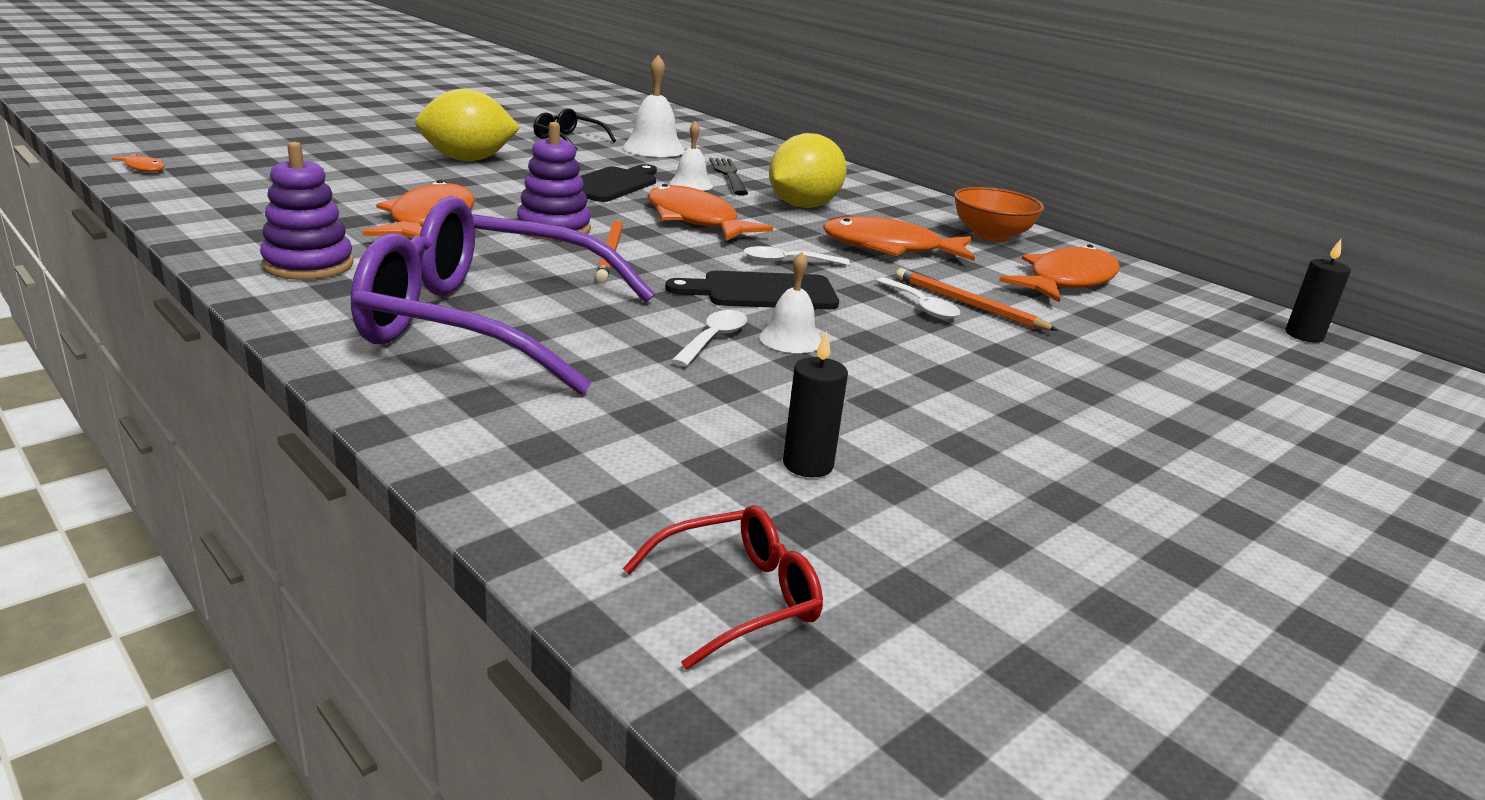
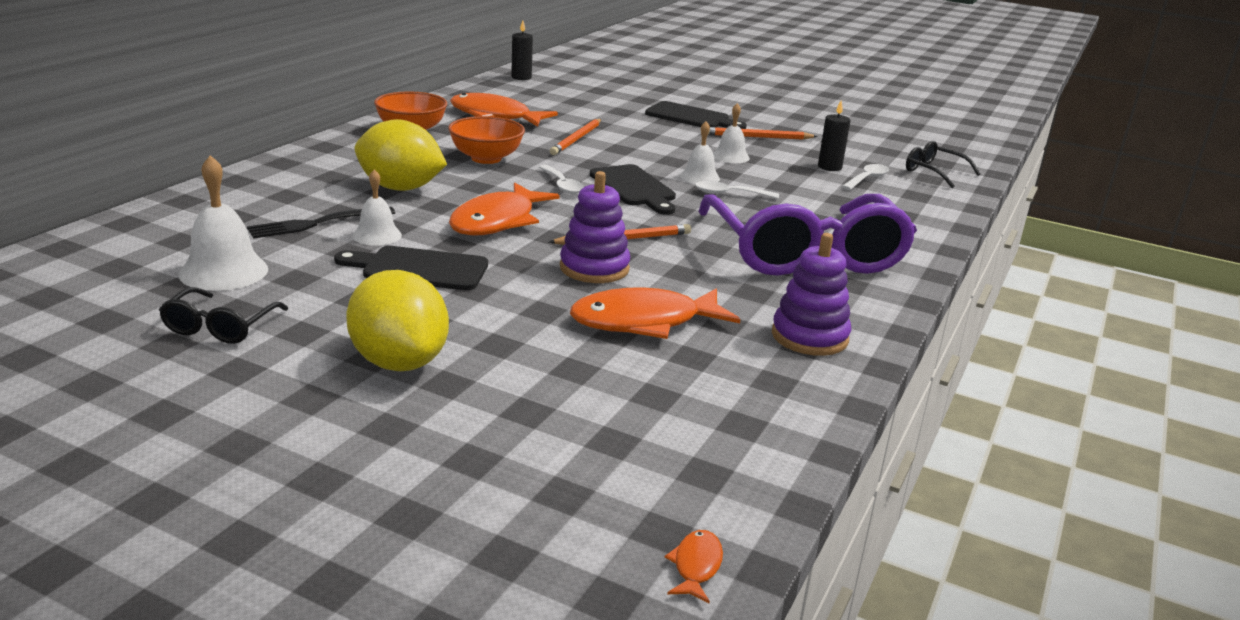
camera: 110 degrees left, 0 degrees up
(738, 597) = (933, 172): red glasses -> black glasses
(882, 388) = (730, 156): none -> white bell
(889, 248) = (486, 158): orange fish -> orange bowl
(921, 306) = (597, 149): white spoon -> white spoon (867, 179)
(999, 447) = (757, 137): none -> orange pencil
(1118, 417) = (691, 117): none -> black cutting board

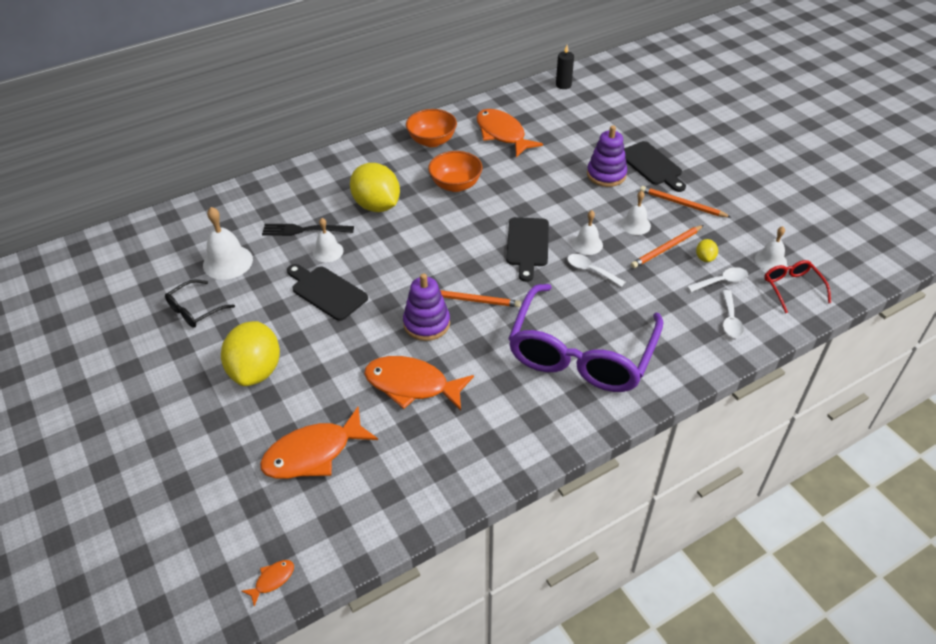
camera: 35 degrees right, 20 degrees up
(497, 221) = (407, 257): orange fish -> orange fish (313, 453)
(562, 185) = (481, 229): white spoon -> white spoon (730, 320)
(576, 139) = (537, 176): orange pencil -> orange pencil (666, 248)
(809, 337) = (500, 436): purple stacking toy -> purple stacking toy (606, 175)
(829, 167) = (705, 258): black candle -> yellow lemon
(890, 159) = (770, 260): none -> white bell
(933, 172) = (792, 288): black glasses -> red glasses

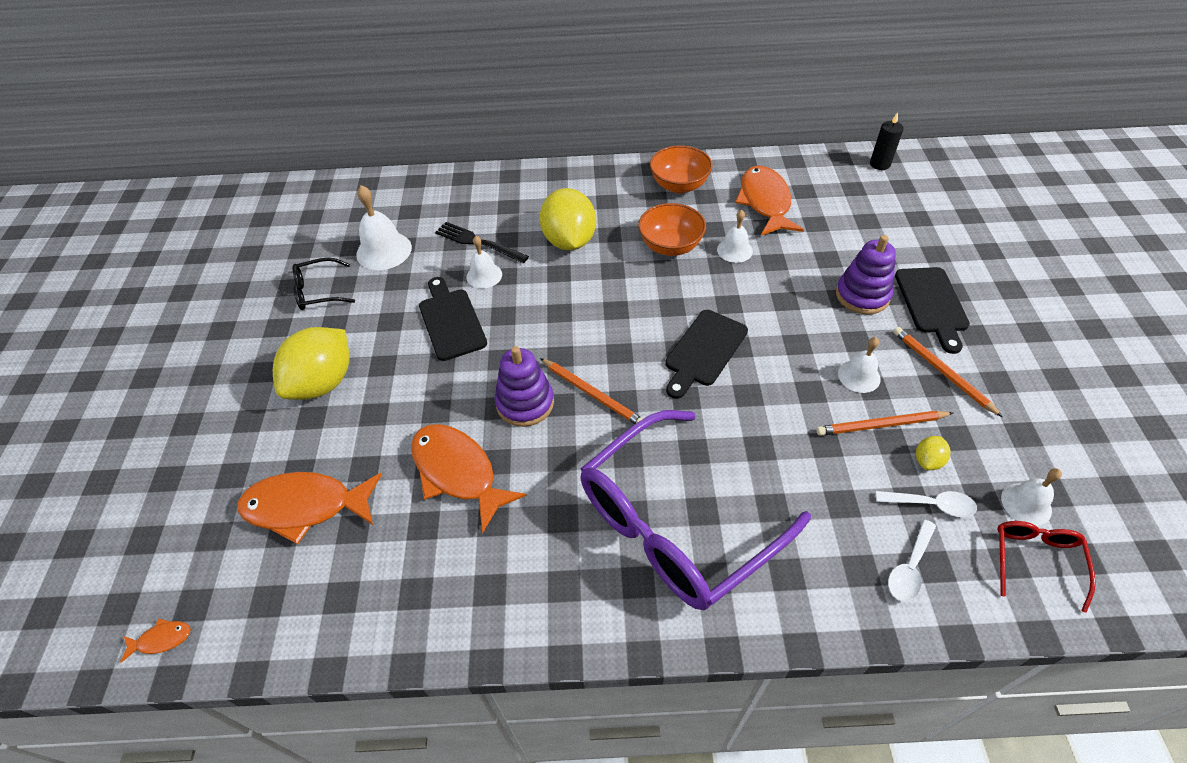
camera: 30 degrees right, 5 degrees up
(587, 244) = (778, 378): white bell -> white bell (734, 250)
(590, 270) = (760, 415): white spoon -> none

